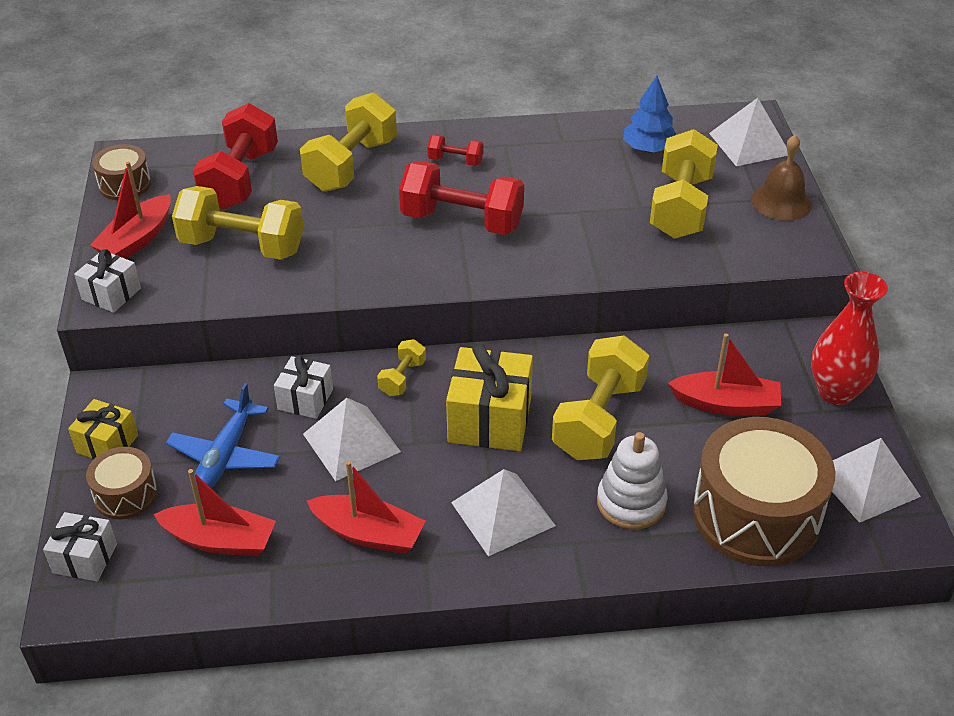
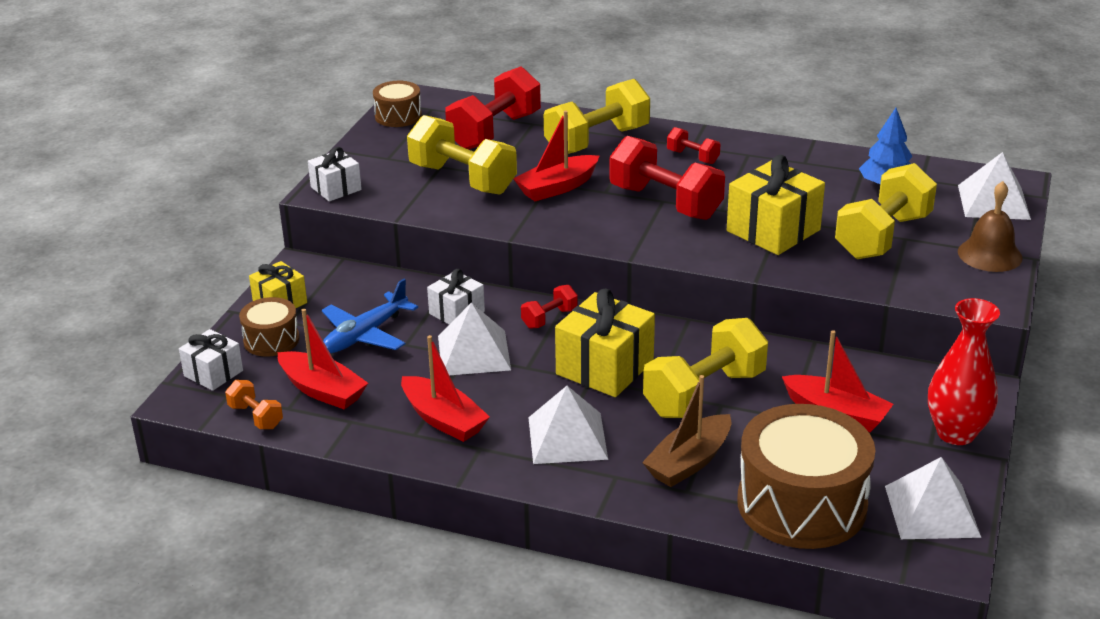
camera: 25 degrees right, 10 degrees down
(137, 240) = (381, 156): red boat -> red boat (557, 187)
(166, 598) = (256, 417): none -> orange dumbbell
(402, 378) = (549, 318): yellow dumbbell -> red dumbbell
(581, 226) = (773, 230): none -> yellow gift
(631, 502) = (689, 462): white stacking toy -> brown boat

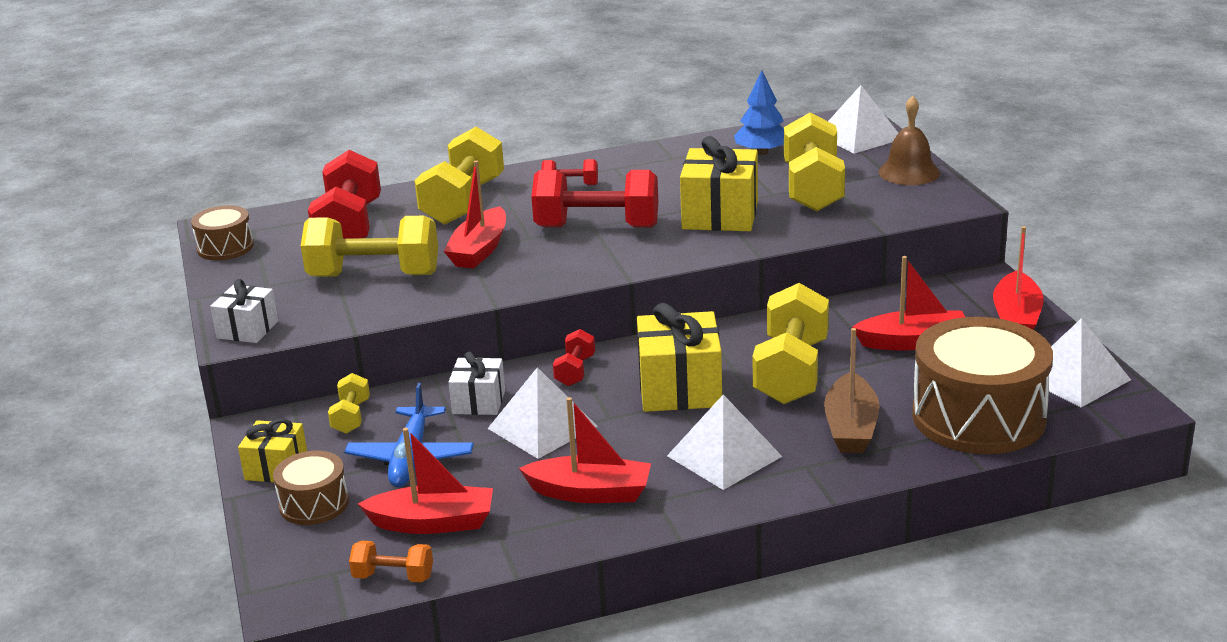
camera: 35 degrees left, 5 degrees down
(213, 373) = (289, 560): white gift -> none
(365, 285) = (351, 417): none -> yellow dumbbell
(956, 433) = (1016, 318): red vase -> red boat

